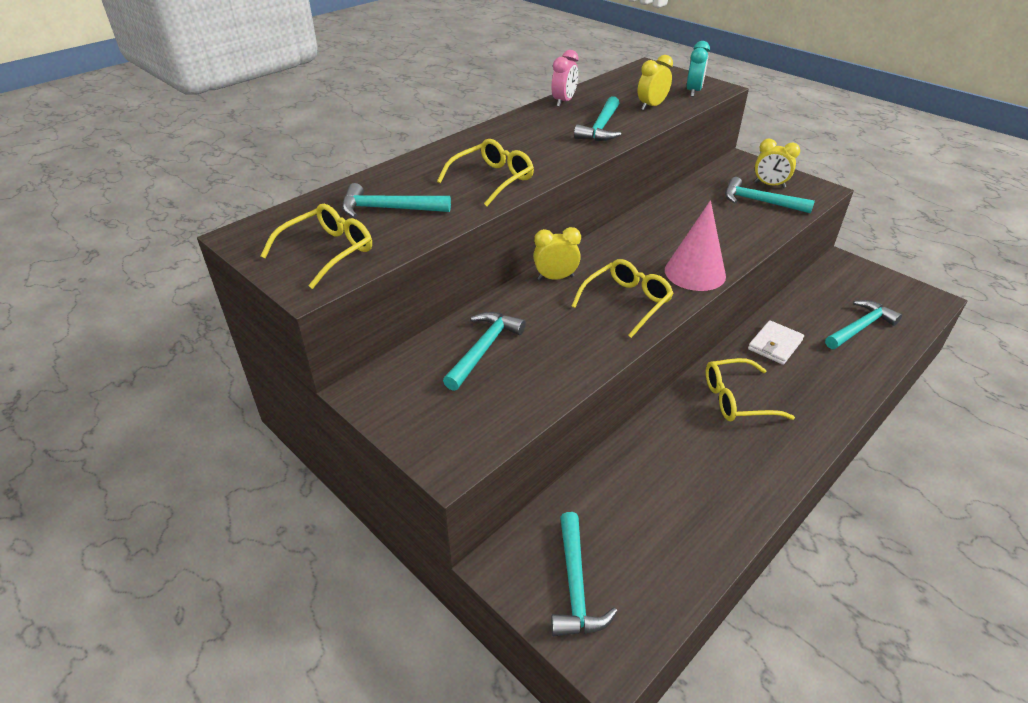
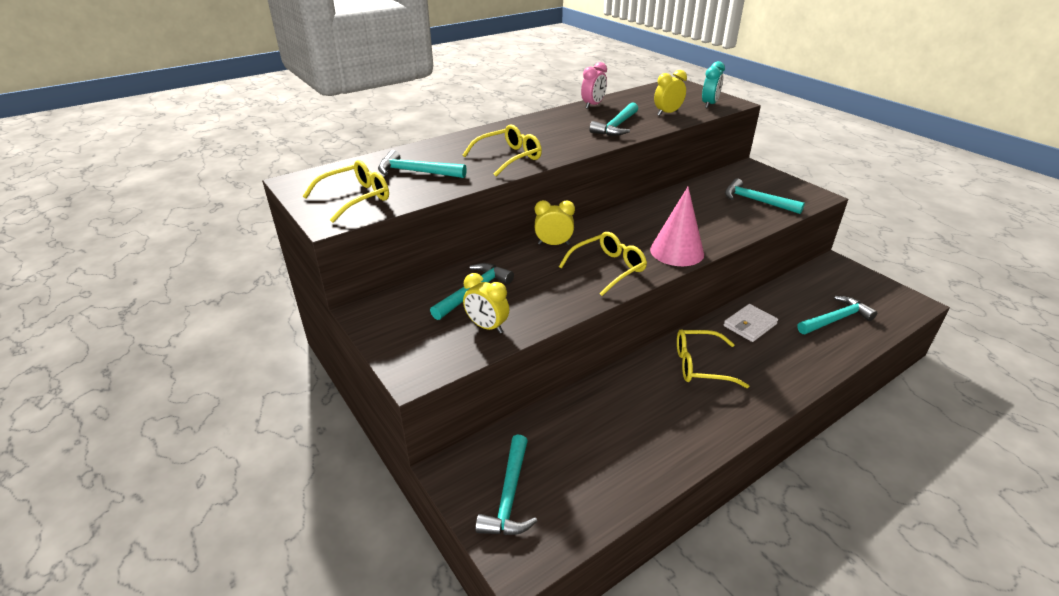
camera: 10 degrees right, 5 degrees down
(769, 185) = (770, 189): yellow clock -> yellow clock (487, 327)

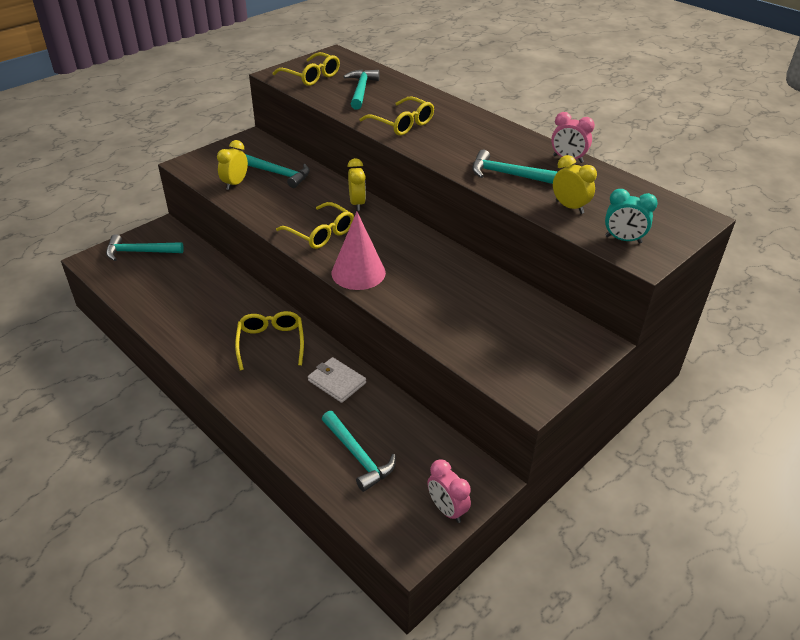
camera: 80 degrees right, 5 degrees up
(756, 201) = (493, 338): turquoise hammer -> none
(870, 283) = (447, 509): none -> pink clock

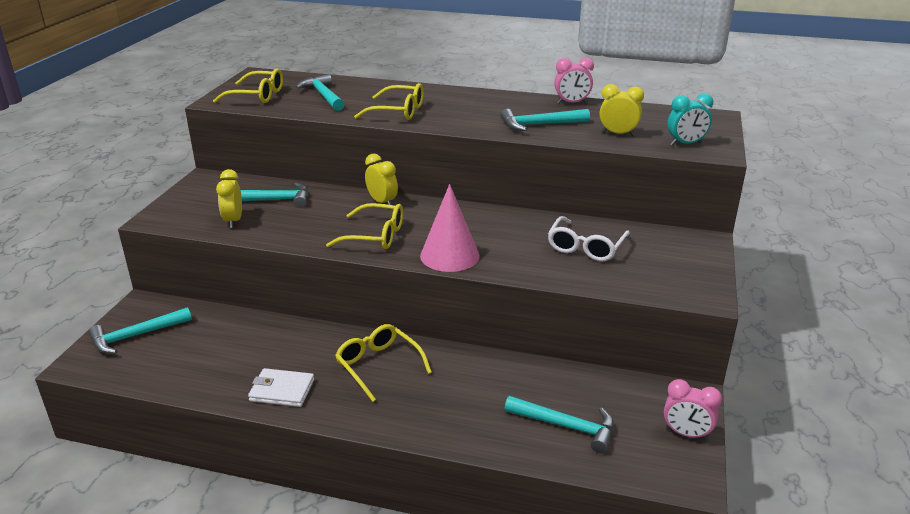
camera: 30 degrees left, 10 degrees down
(336, 382) = (479, 373): white wallet -> white wallet (282, 390)
(478, 307) = (585, 247): none -> white glasses

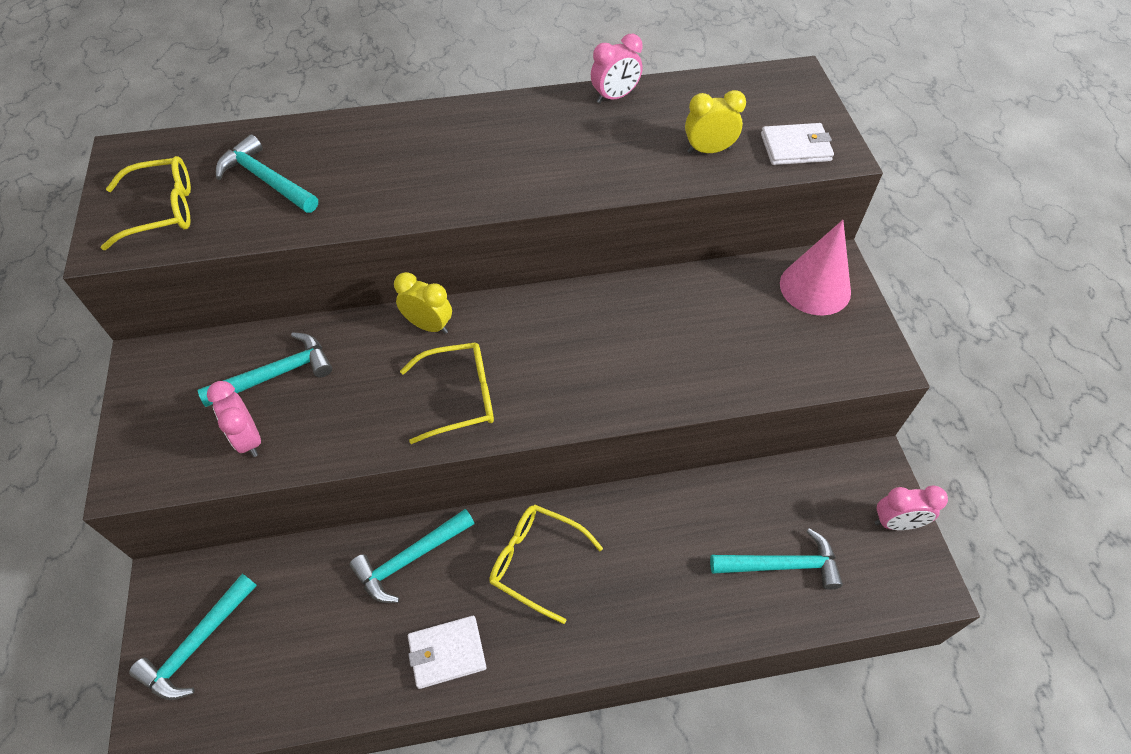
camera: 25 degrees left, 25 degrees up
(233, 221) = (248, 439): yellow clock -> pink clock
(398, 111) = (400, 186): yellow glasses -> none
(449, 255) = (573, 400): pink cone -> pink cone (815, 287)
(540, 125) = (604, 160): turquoise hammer -> turquoise hammer (410, 559)
(585, 247) = (718, 324): white glasses -> none
(685, 144) = (795, 147): turquoise clock -> white wallet

